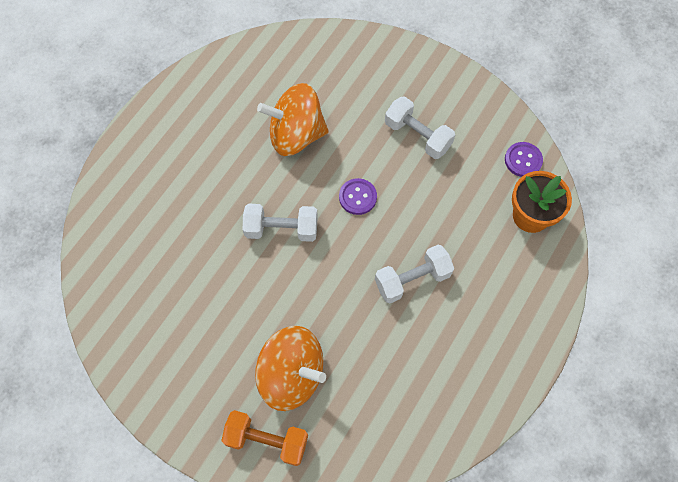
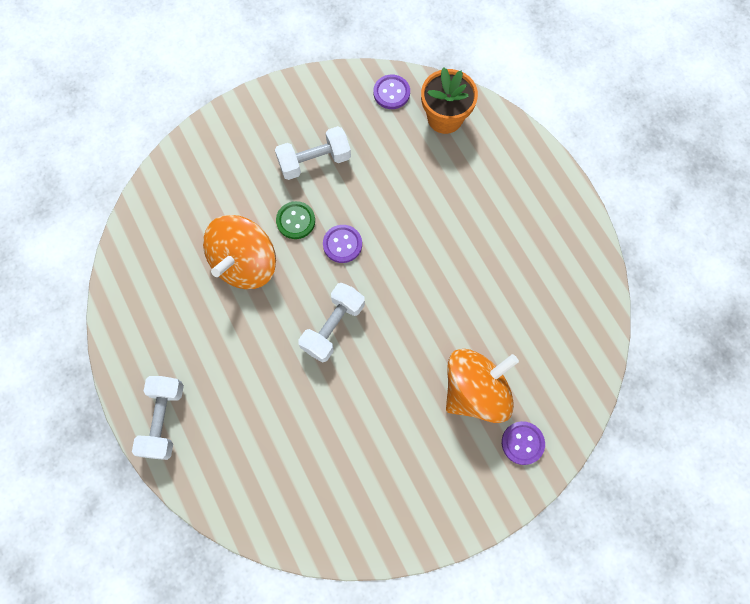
camera: 60 degrees left, 5 degrees up
(267, 440) = (522, 443): orange dumbbell -> purple button
(355, 151) = (295, 221): none -> green button
(412, 279) = (446, 243): white dumbbell -> white dumbbell (163, 420)

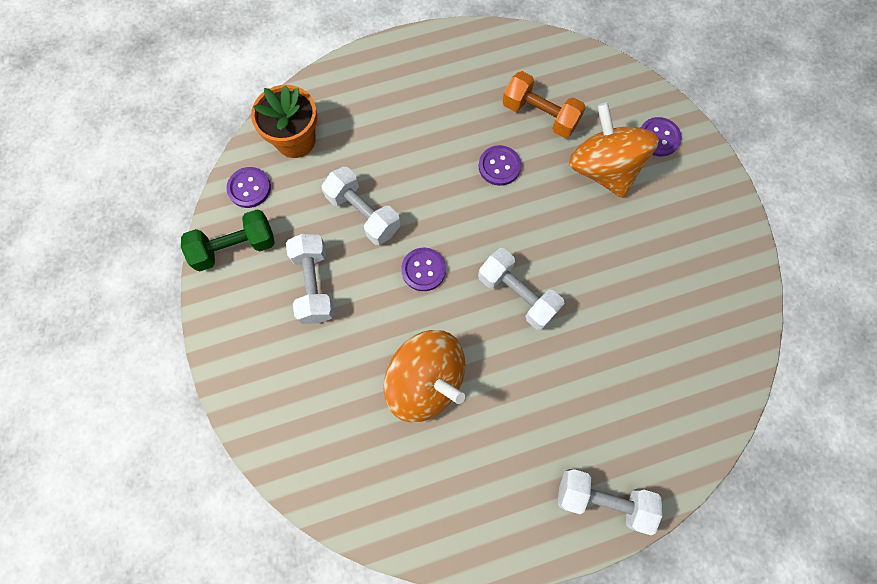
camera: 80 degrees left, 0 degrees up
(295, 221) = (384, 316): green button -> none
(336, 95) = (235, 247): none -> green dumbbell
(386, 186) = (363, 213): none -> white dumbbell
(456, 293) = (499, 166): none -> purple button
(521, 323) = (540, 115): none -> orange dumbbell

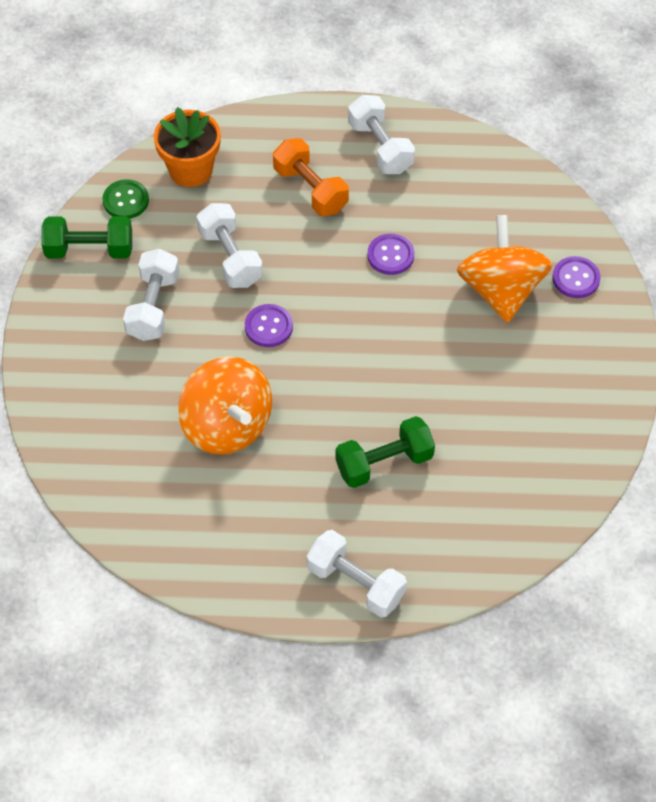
camera: 20 degrees right, 15 degrees down
(249, 188) = (126, 200): purple button -> green button
(517, 294) = (354, 378): white dumbbell -> white dumbbell (380, 147)
(540, 115) = (457, 219): orange dumbbell -> orange dumbbell (310, 189)
(576, 369) = (384, 463): none -> green dumbbell

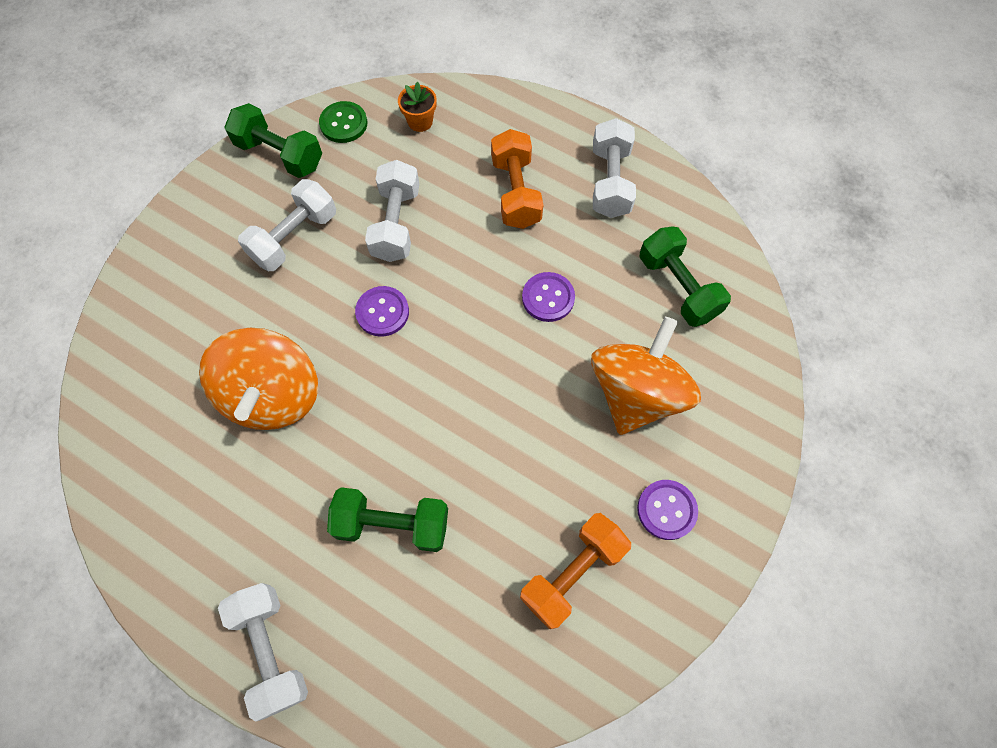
camera: 30 degrees right, 10 degrees up
(190, 170) = (420, 121): orange flower pot -> orange flower pot, size x0.55
(483, 202) = (678, 287): none -> green dumbbell
(533, 427) = (572, 573): none -> orange dumbbell
(576, 278) = (724, 422): purple button -> purple button (666, 510)

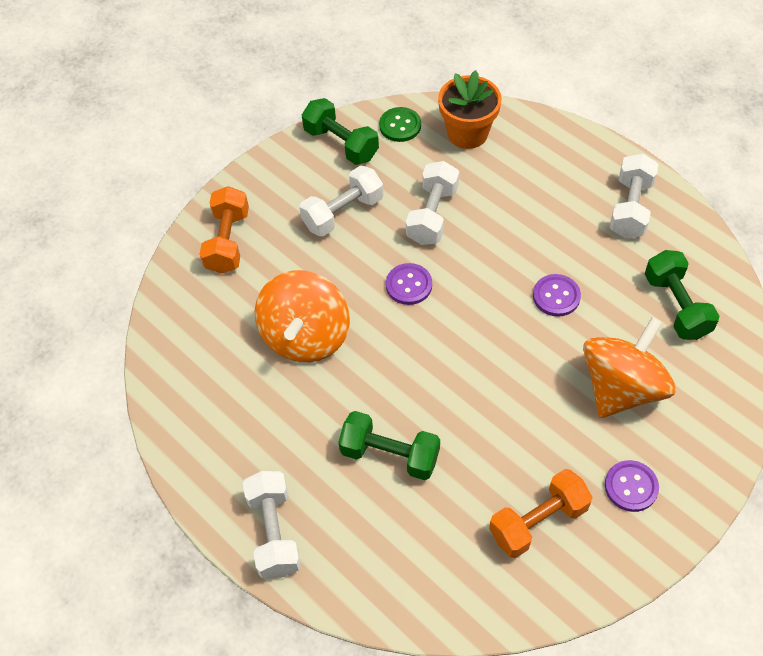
camera: 15 degrees right, 10 degrees down
(420, 121) = (467, 133): orange flower pot -> orange flower pot, size x1.82
(516, 192) = (543, 204): orange dumbbell -> orange dumbbell (228, 241)

